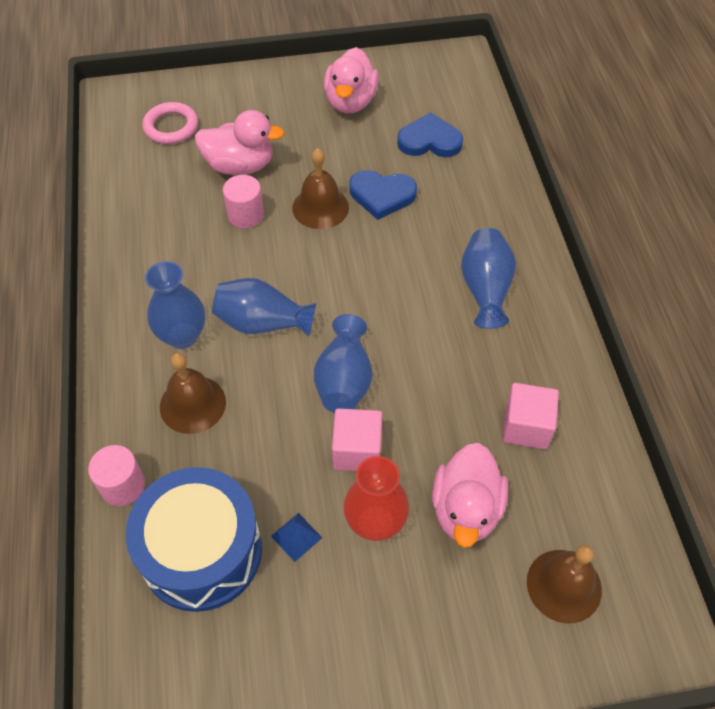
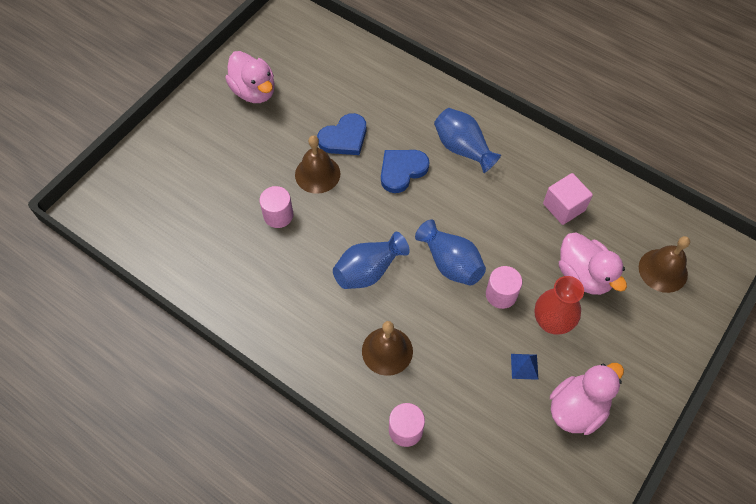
camera: 45 degrees left, 5 degrees up
(171, 127) = (156, 197): pink ring -> none
(182, 336) = (332, 319): blue vase -> none
(201, 551) = (488, 420): blue drum -> none
(240, 165) = (235, 187): pink duck -> pink duck (577, 408)
(357, 450) = (501, 294): pink cube -> pink cylinder
(429, 141) = (331, 81): blue heart -> blue heart (402, 171)

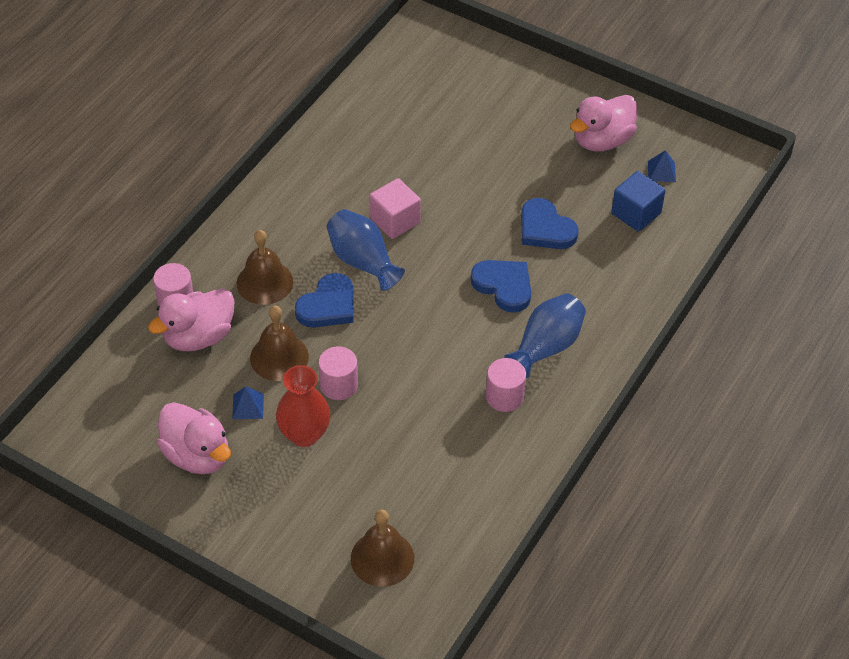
camera: 85 degrees right, 10 degrees down
(278, 215) = (428, 178): pink cylinder -> pink cylinder (504, 396)
(293, 58) = (661, 171): none -> blue pyramid
(317, 174) = (489, 207): brown bell -> brown bell (279, 357)
(334, 79) = (636, 213): none -> blue cube
(416, 299) = (328, 305): none -> blue heart
(450, 263) = (377, 336): blue vase -> none
(564, 207) = (468, 453): pink cube -> pink cube (395, 221)
(584, 275) = (369, 470): pink duck -> pink duck (198, 337)

